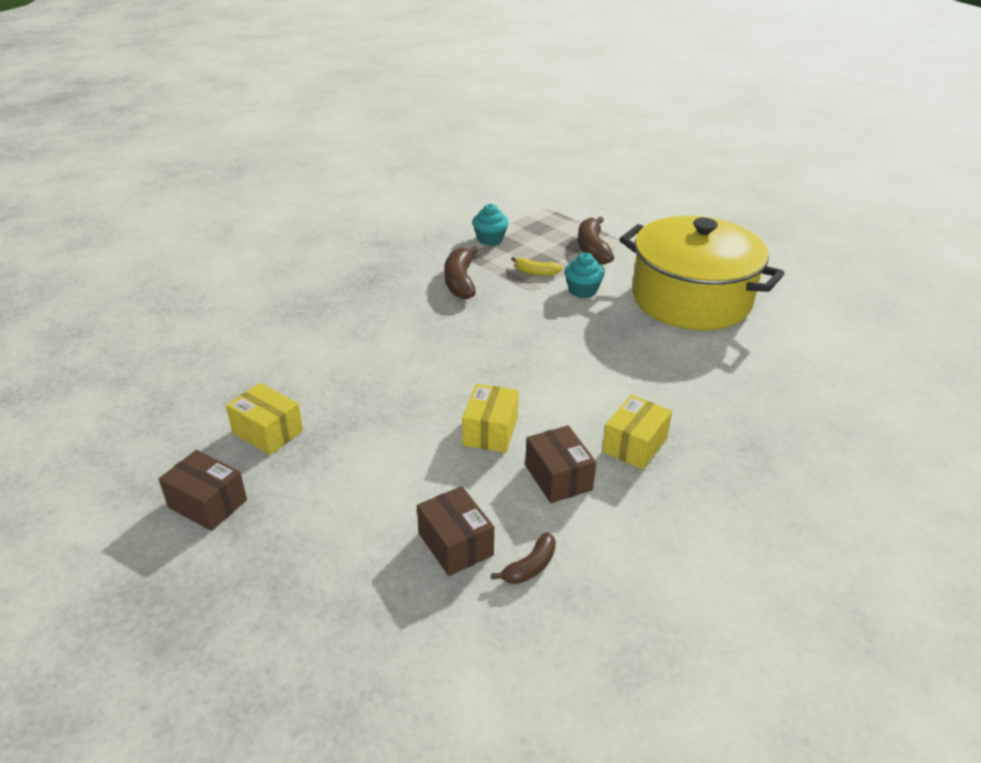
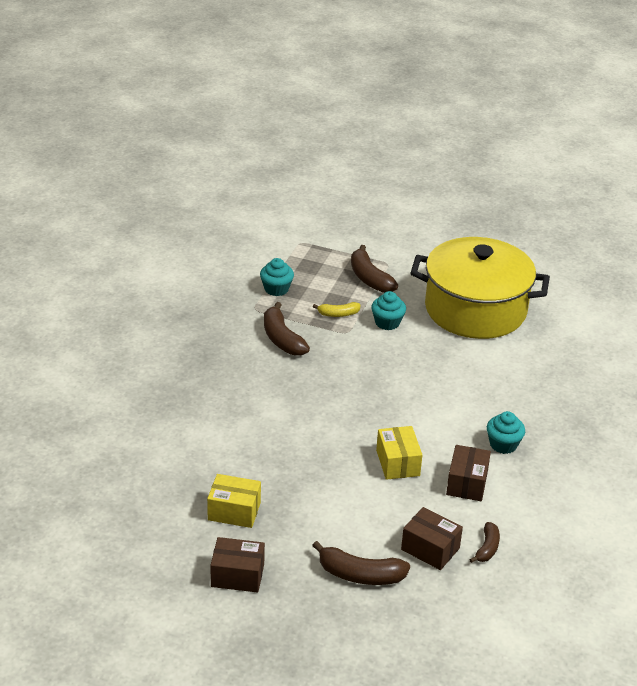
camera: 25 degrees left, 0 degrees up
(345, 549) = (360, 575): none -> brown banana
(558, 477) = (467, 483): brown box -> brown box turned 60 degrees clockwise
(634, 445) = (503, 444): yellow box -> turquoise cupcake

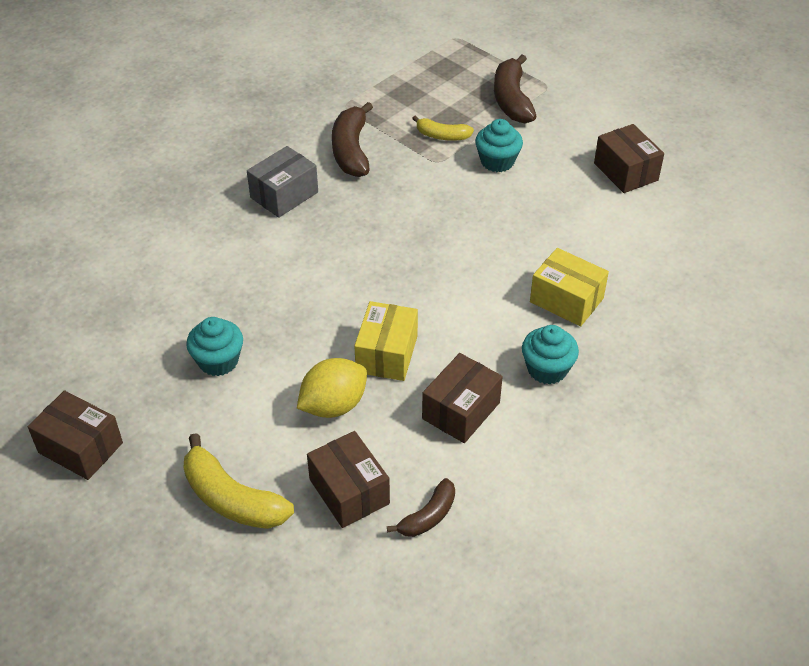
camera: 25 degrees right, 10 degrees up
(234, 511) = (138, 358): yellow box -> yellow box (566, 300)
(256, 380) = (284, 195): none -> grey box
(276, 289) = (387, 87): turquoise cupcake -> turquoise cupcake (218, 361)
(360, 575) = (232, 499): brown banana -> yellow banana
(385, 503) = (333, 405): none -> yellow lemon
(475, 309) = (625, 172): yellow pot -> brown box

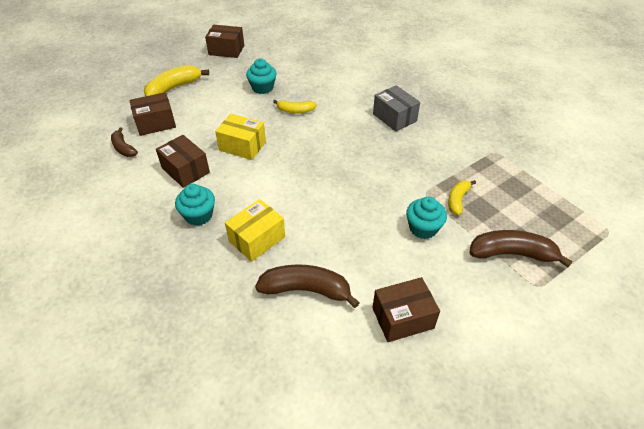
camera: 100 degrees right, 0 degrees up
(80, 448) = (226, 50): brown box -> brown box turned 60 degrees clockwise
(283, 306) = (295, 111): none -> yellow banana
(333, 405) = (214, 123): yellow lemon -> none
(351, 150) = (440, 150): brown banana -> brown banana (306, 290)

